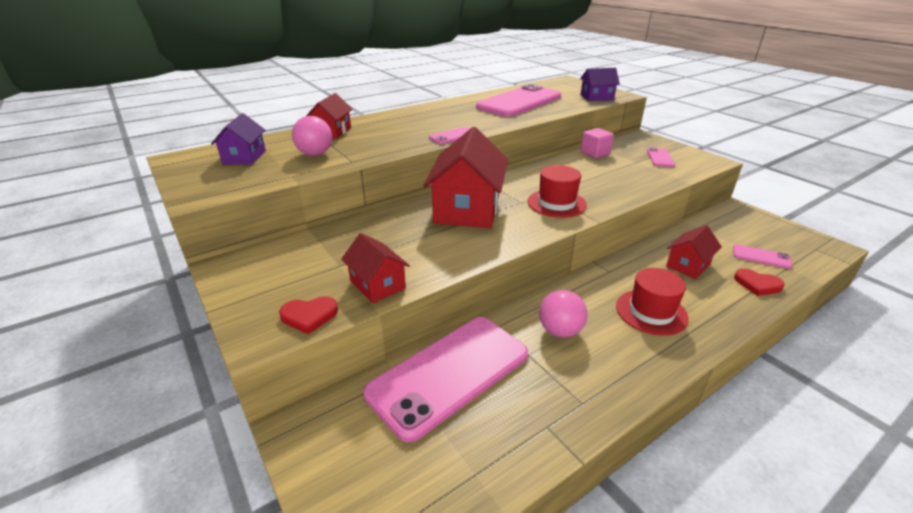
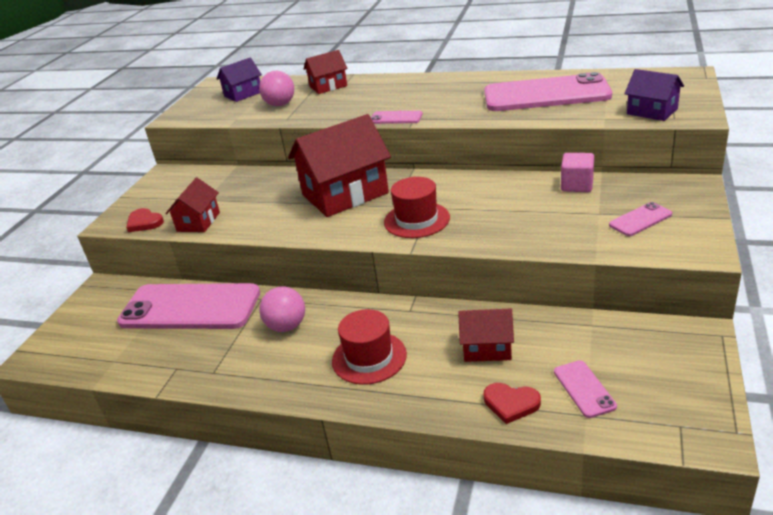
camera: 55 degrees right, 0 degrees up
(757, 284) = (511, 403): red heart -> red heart turned 60 degrees counterclockwise

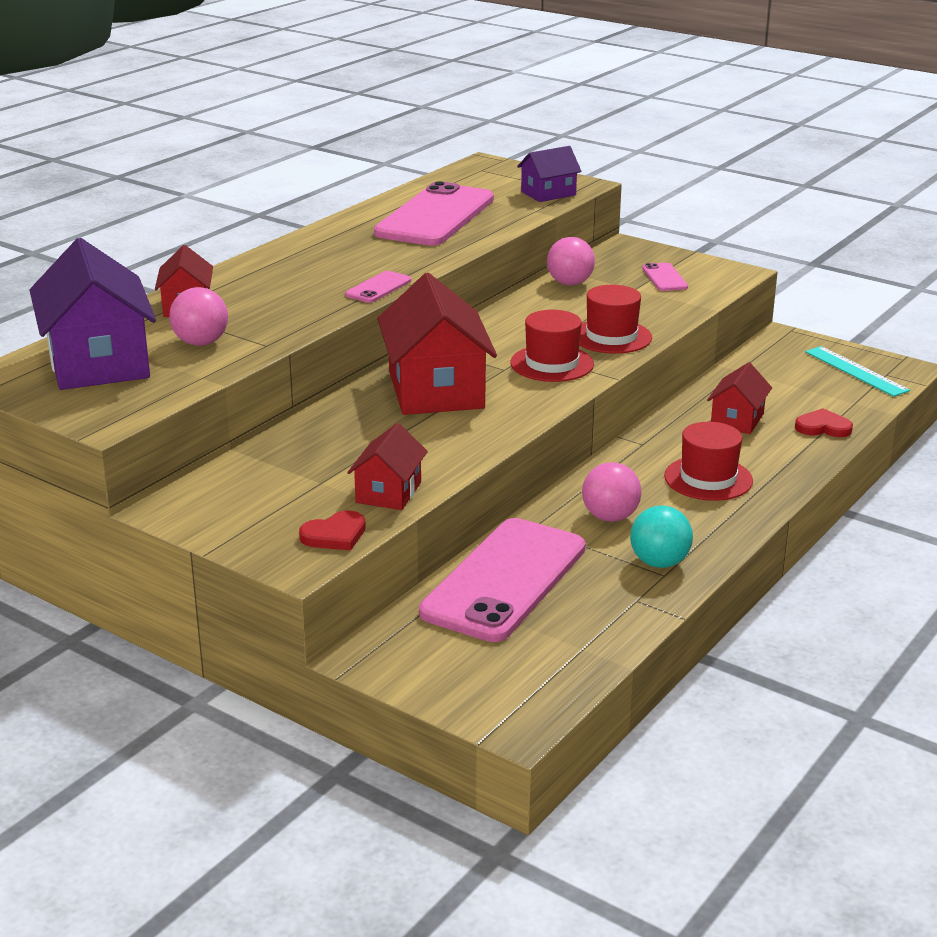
camera: 75 degrees left, 5 degrees down
(198, 222) = (388, 492): red house -> red house turned 75 degrees clockwise
(229, 366) = (659, 563): none -> turquoise ball
(243, 94) = (99, 362): purple house -> purple house, size x1.89
(487, 229) = (611, 337): none -> red hat
(511, 403) = (823, 427): red heart -> red heart turned 120 degrees counterclockwise
(577, 185) = (570, 283): pink cube -> pink ball
(584, 389) = (823, 395): pink phone -> none
(665, 401) = (856, 371): none -> turquoise ruler

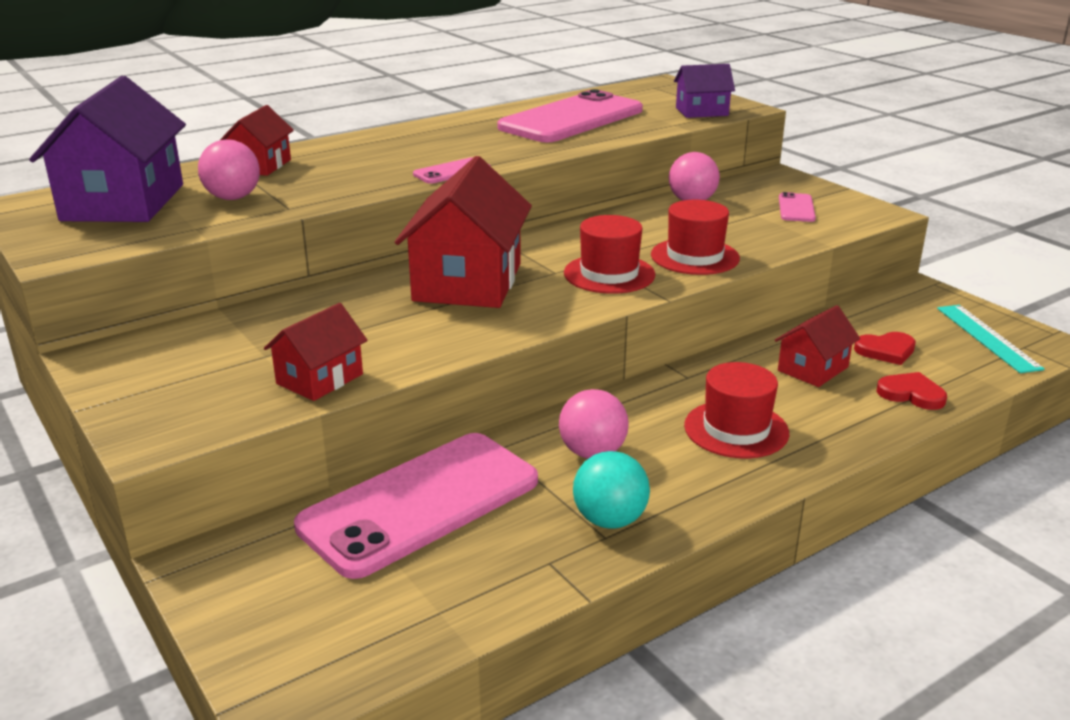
camera: 20 degrees right, 0 degrees up
(335, 535) = (220, 415): red heart -> red heart (886, 351)

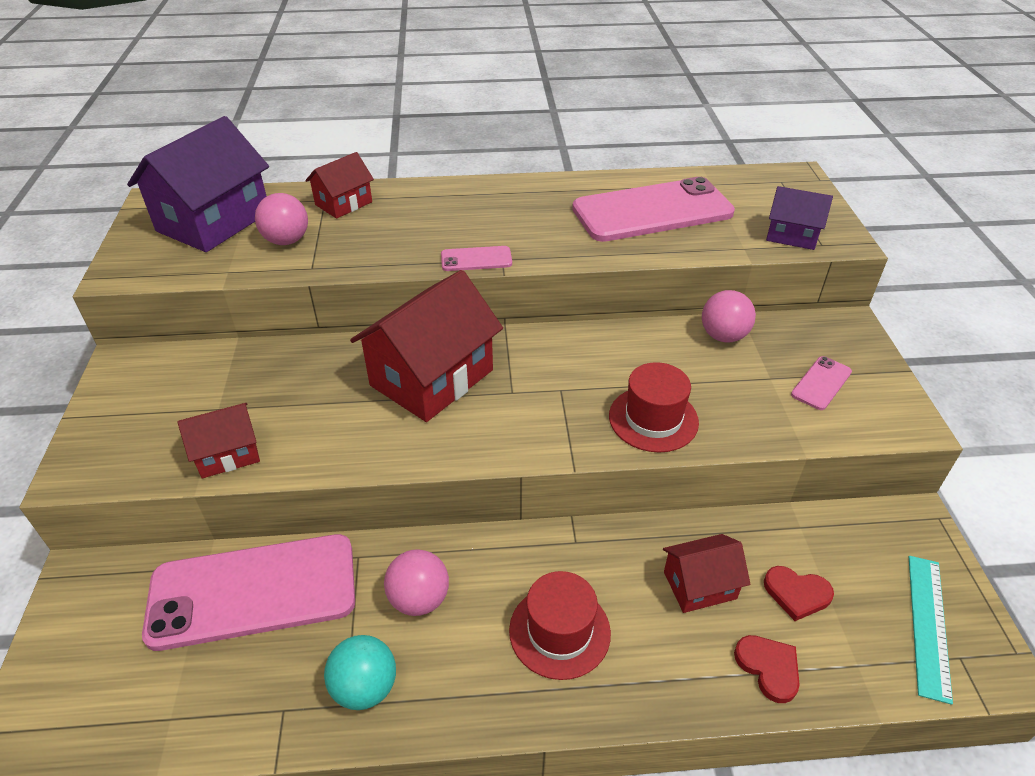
camera: 30 degrees right, 15 degrees up
(609, 274) = (554, 413): red hat -> none

